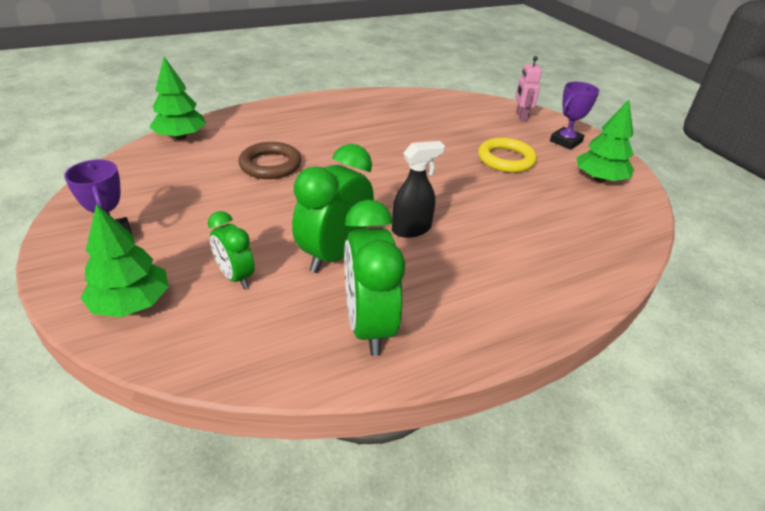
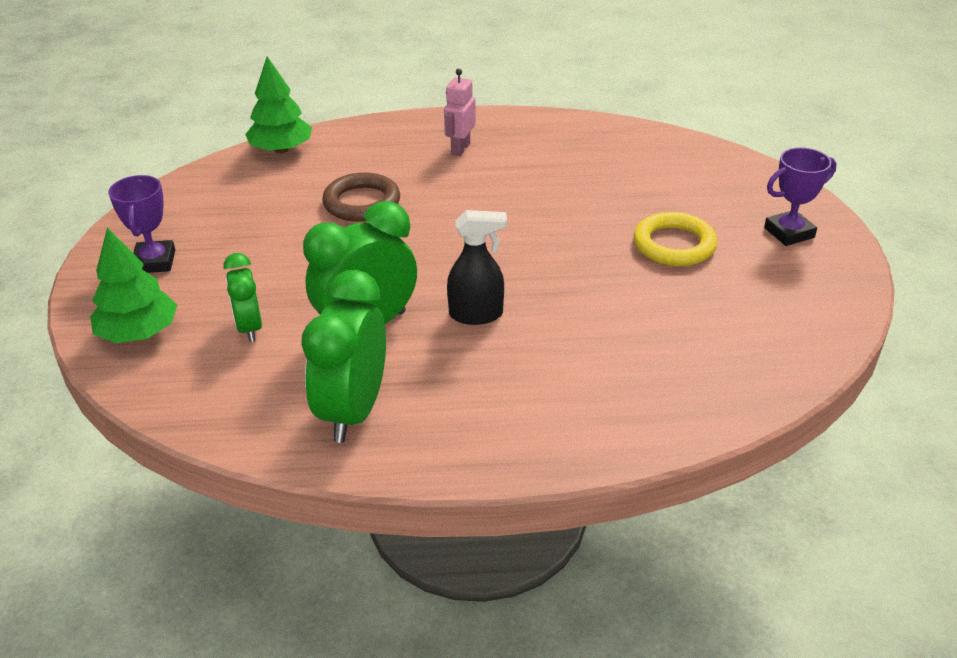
camera: 25 degrees right, 0 degrees up
(521, 117) = (751, 184): pink robot -> pink robot (460, 149)
(599, 179) = (792, 296): green tree -> none

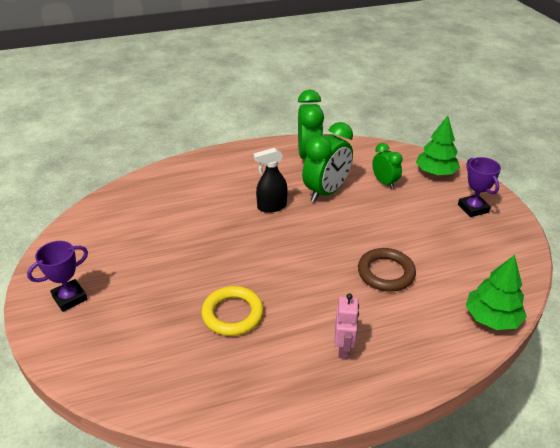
camera: 165 degrees right, 0 degrees up
(674, 245) = (156, 273): yellow ring -> yellow ring (233, 314)

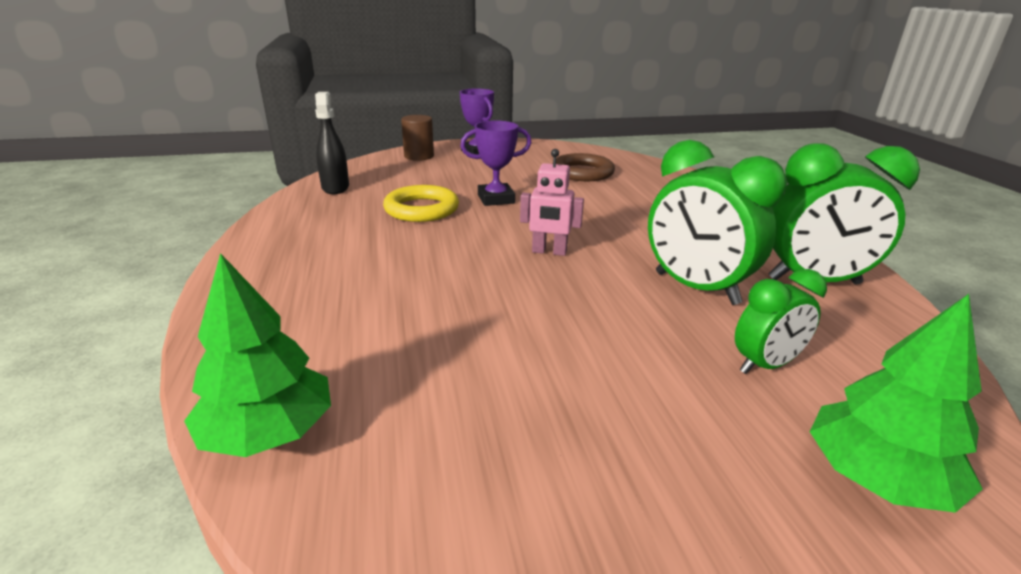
camera: 95 degrees right, 10 degrees down
(78, 344) = (419, 156): none -> brown cylinder
(271, 207) = (637, 240): black spray bottle -> black spray bottle (335, 187)
(344, 348) = (321, 266): pink robot -> pink robot (549, 252)
(386, 273) = (455, 320): brown ring -> brown ring (582, 172)
(473, 208) = (696, 524): purple trophy -> purple trophy (496, 199)

